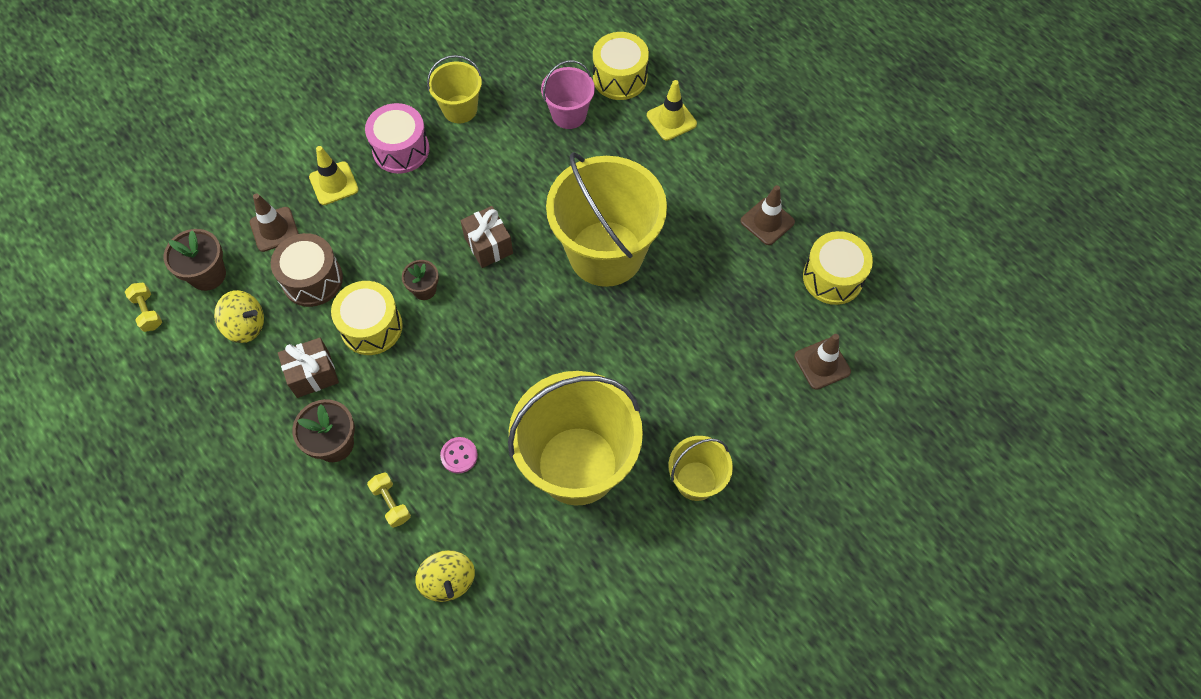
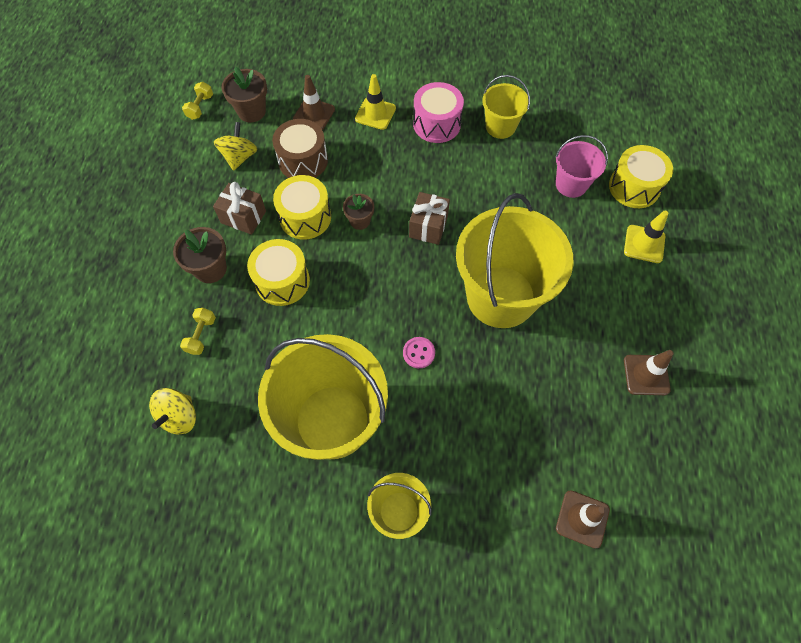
camera: 45 degrees right, 0 degrees up
(246, 326) = (239, 157): yellow spinning top -> yellow spinning top turned 135 degrees counterclockwise
(459, 455) = (269, 344): pink button -> pink button (419, 353)
(832, 277) = (658, 462): yellow drum -> yellow drum (282, 281)

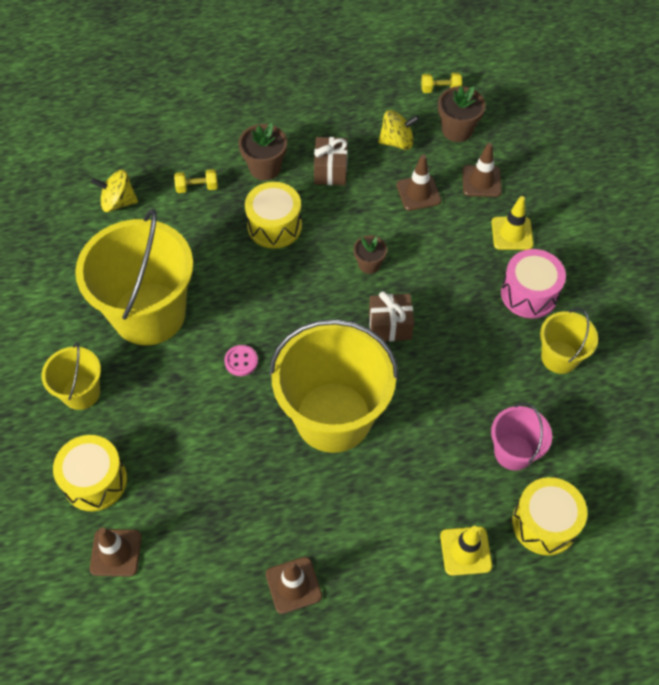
camera: 70 degrees right, 5 degrees down
(303, 161) = (418, 193): brown drum -> brown traffic cone
(305, 217) = (352, 218): yellow drum -> yellow drum (95, 481)

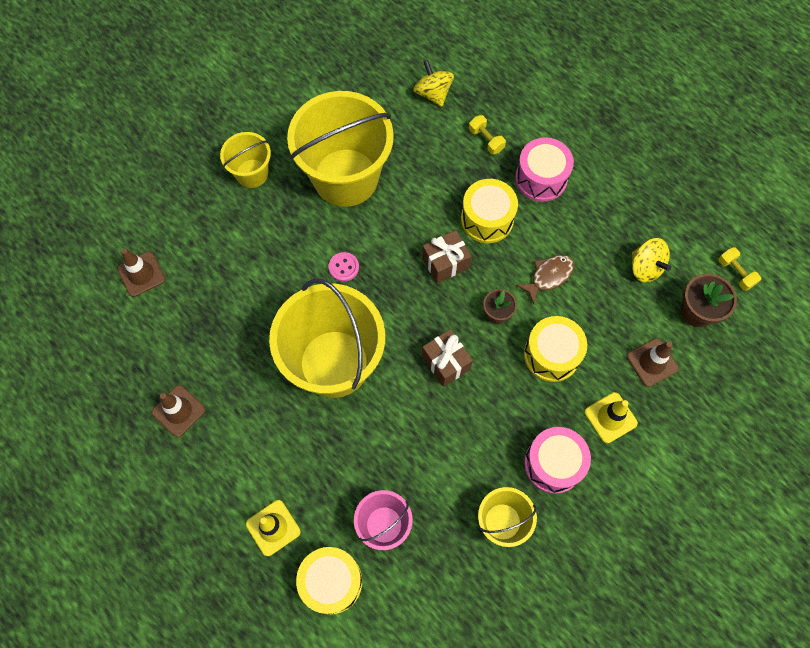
camera: 60 degrees right, 10 degrees up
(95, 481) = (188, 226): yellow drum -> yellow drum (551, 355)
(265, 168) = (541, 178): brown flower pot -> pink drum
(330, 171) = (574, 230): brown gift -> brown gift (445, 263)
(360, 210) = (548, 276): none -> brown fish
(418, 193) = (600, 315): brown traffic cone -> none

